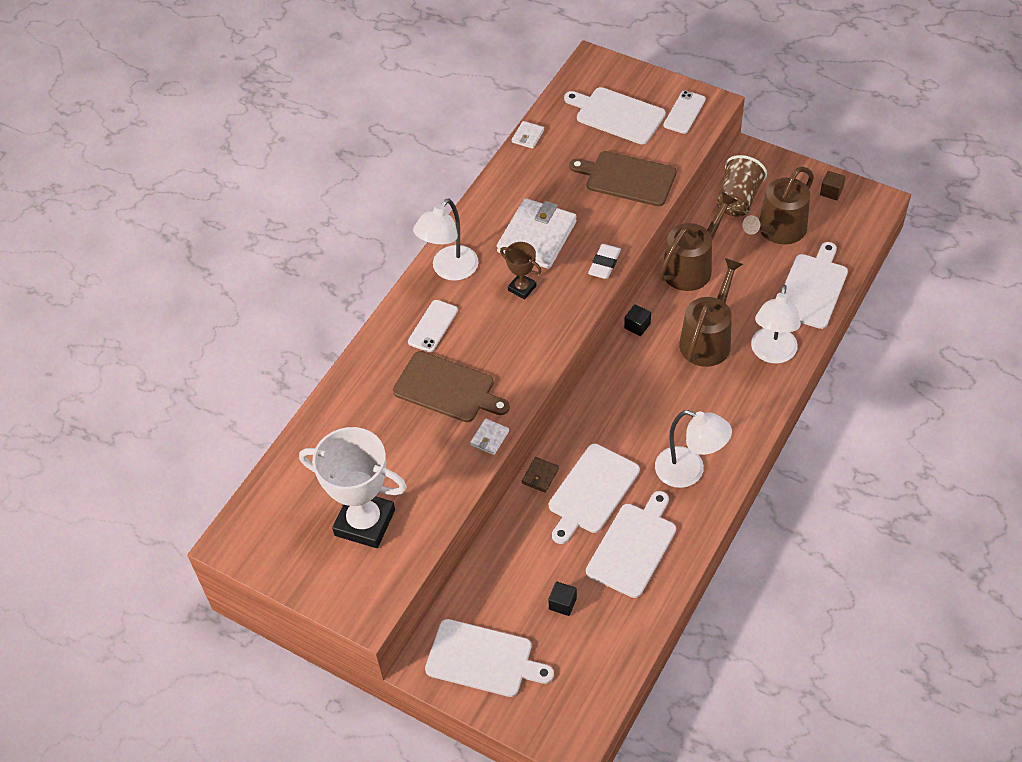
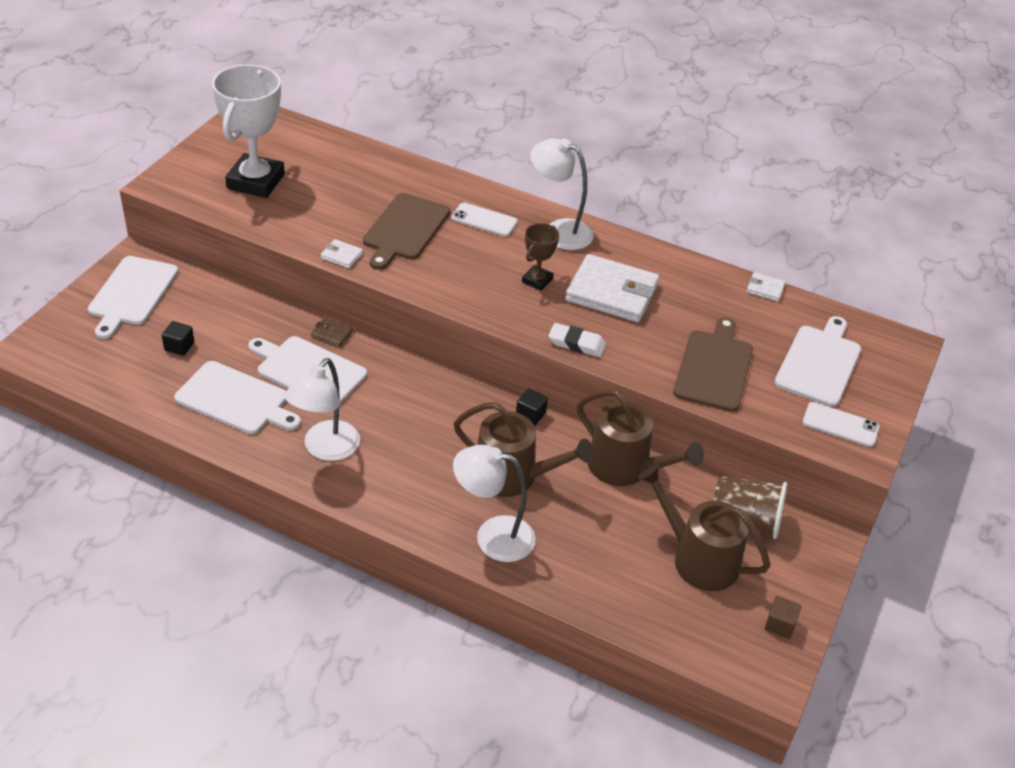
camera: 80 degrees right, 10 degrees down
(812, 288) = (601, 586): white cutting board -> none

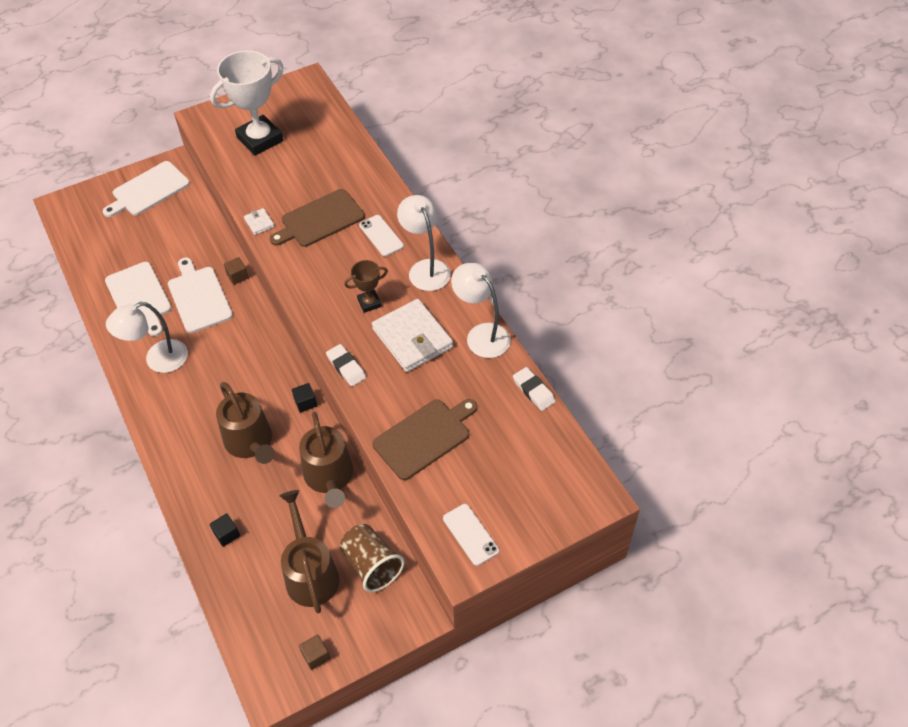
camera: 40 degrees right, 10 degrees up
(179, 346) = (141, 242): black cube -> black cube (227, 534)
(332, 334) = (237, 276): brown wallet -> brown cube
(492, 536) = (197, 478): white lamp -> white lamp (481, 334)
(765, 289) = (533, 391): white wallet -> white eraser
(819, 363) = (509, 475): white cutting board -> none

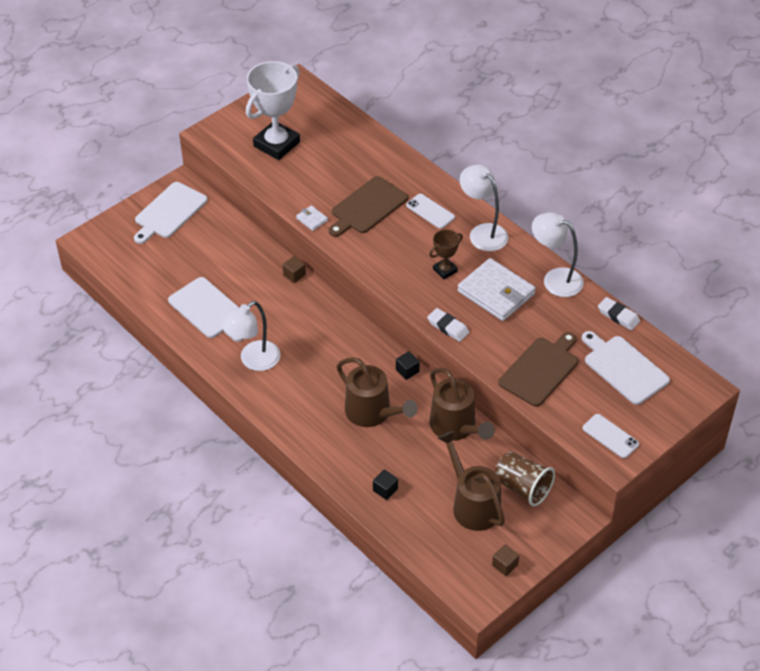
camera: 15 degrees left, 5 degrees down
(199, 297) = (266, 300): white cutting board -> white cutting board (623, 368)

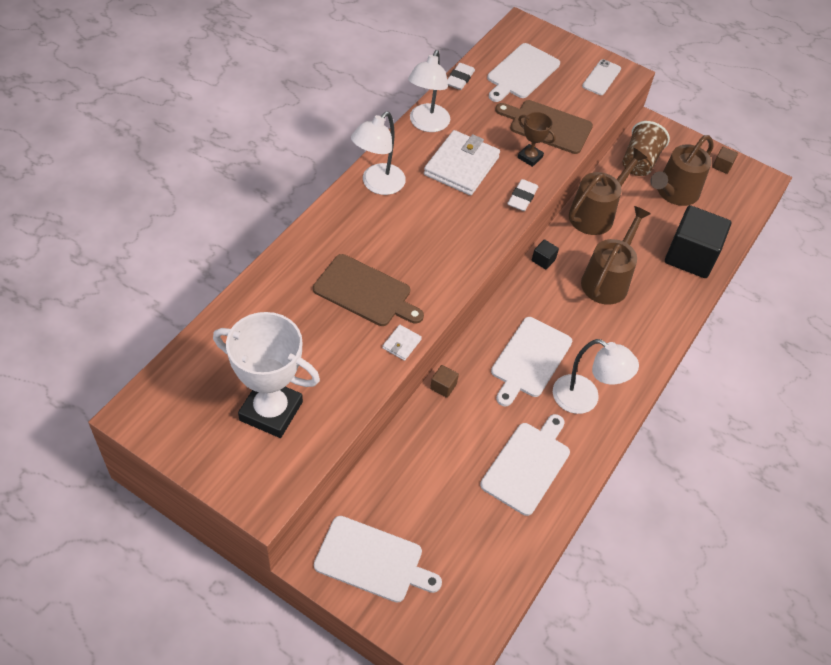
camera: 110 degrees left, 5 degrees up
(303, 334) = (530, 360): none -> white cutting board
(385, 490) = (690, 256): black cube -> black cube, size x2.49
(430, 211) = (357, 233): white phone -> none
(445, 270) = (444, 209): brown trophy -> brown trophy (530, 157)

